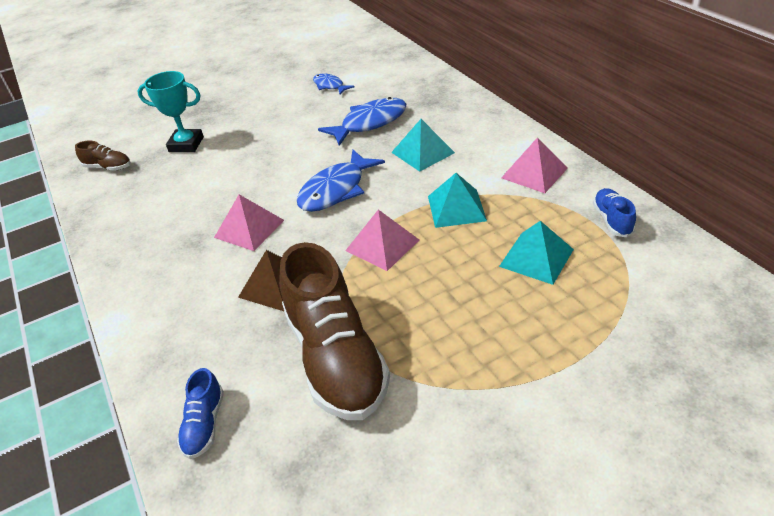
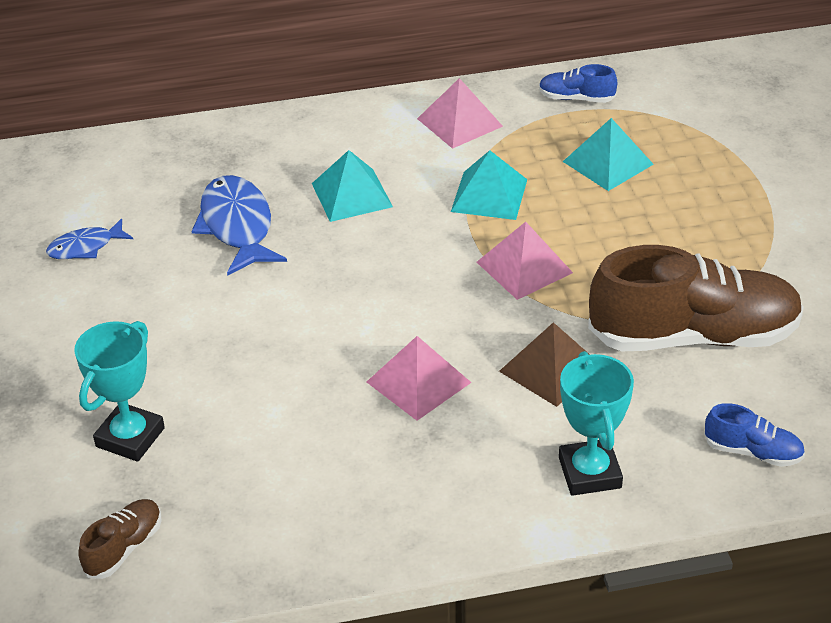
camera: 75 degrees left, 0 degrees up
(173, 330) = (590, 473): none -> turquoise trophy
(336, 190) = (384, 287): blue fish -> none

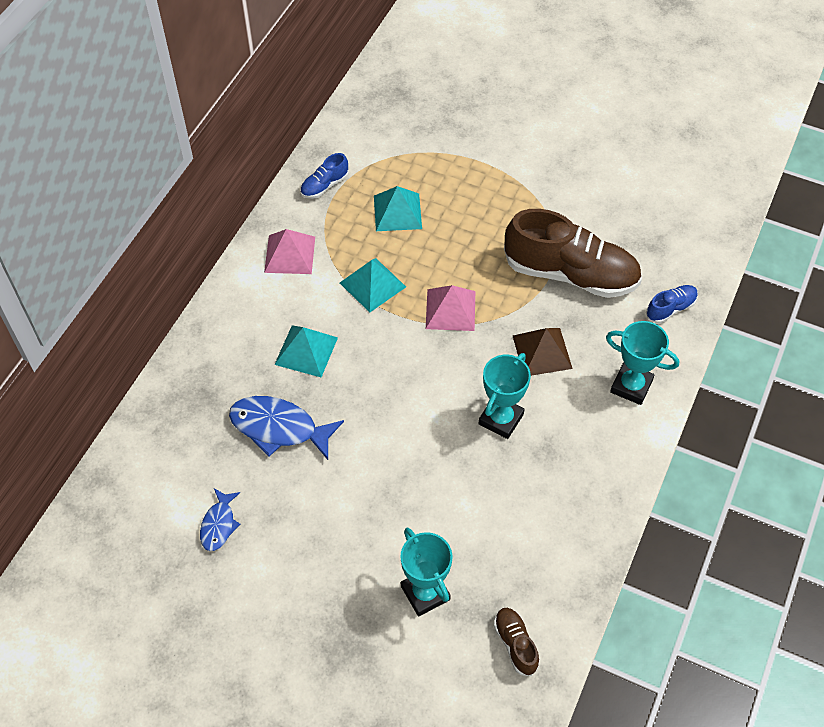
camera: 55 degrees left, 15 degrees up
(418, 382) = (501, 419): pink pyramid -> turquoise trophy
(693, 336) = (570, 274): brown shoe -> brown shoe turned 75 degrees clockwise

